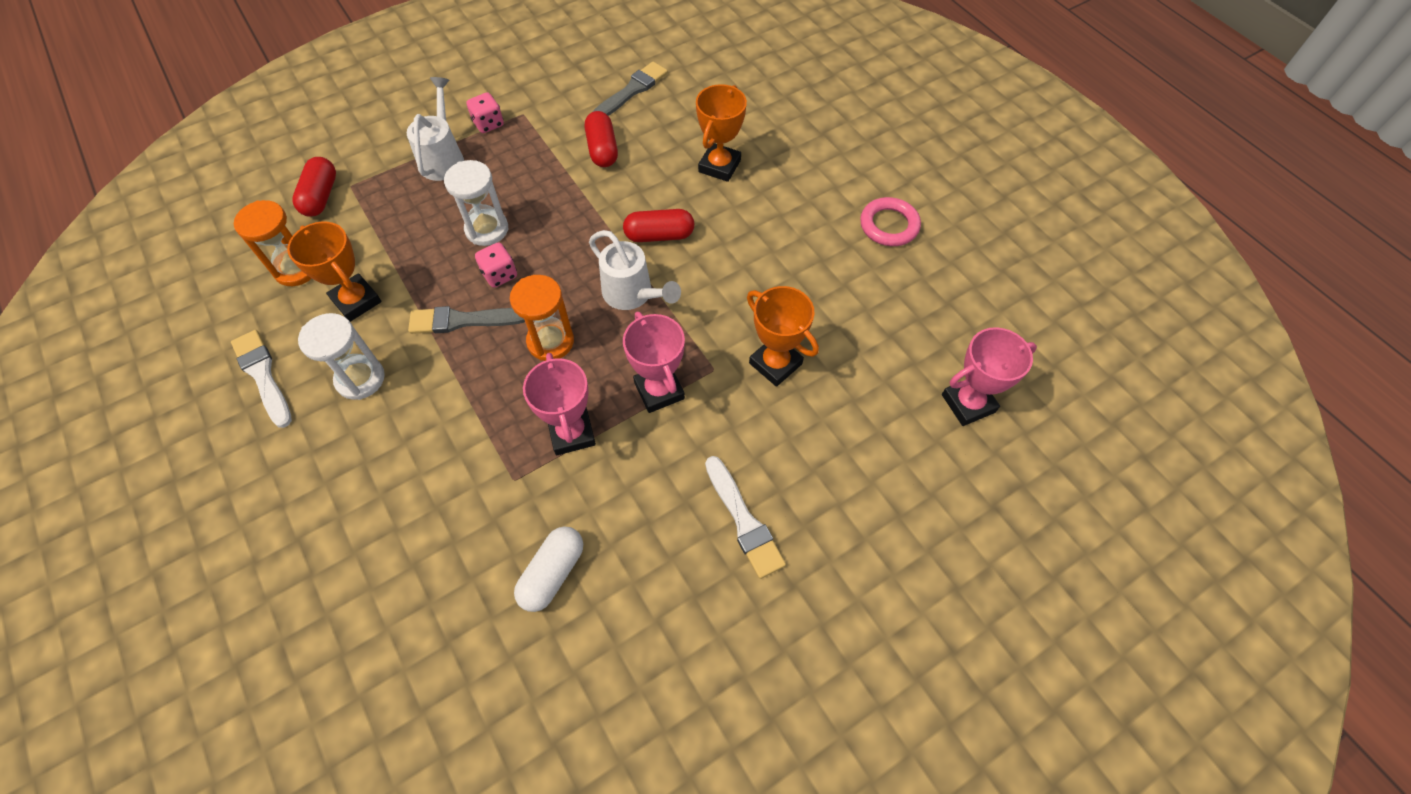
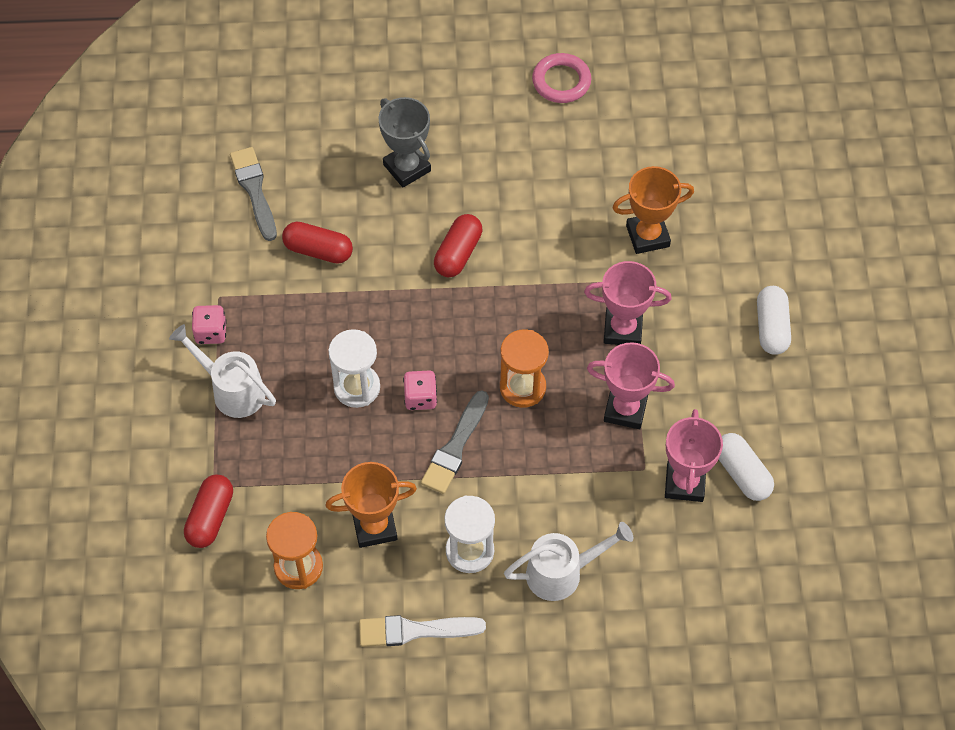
camera: 60 degrees left, 0 degrees up
(321, 196) = (210, 517): red capsule -> red capsule turned 75 degrees clockwise
(632, 294) = (511, 304): white watering can -> white watering can (562, 573)
(719, 166) = (407, 168): orange trophy -> grey trophy
(744, 521) = (771, 327): white brush -> white capsule
(968, 403) = (761, 131): pink trophy -> pink trophy (684, 483)

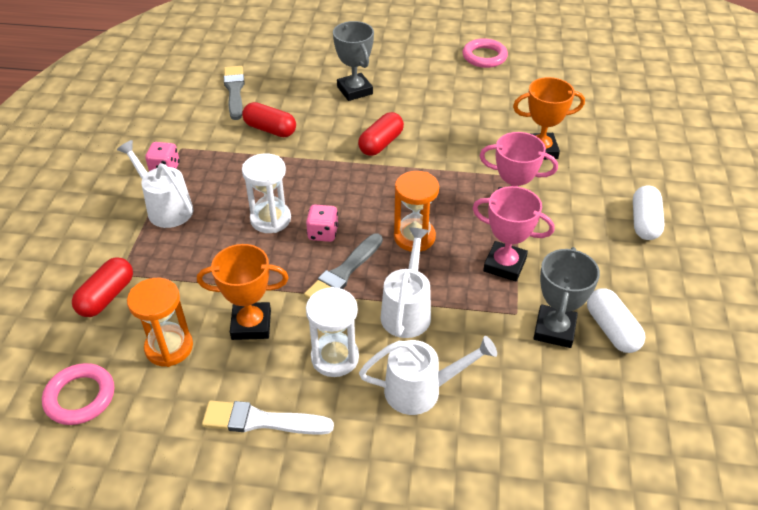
camera: 10 degrees right, 15 degrees down
(229, 635) = (80, 397): none -> pink ring
(532, 484) = (407, 310): none -> white watering can
(684, 483) = (554, 330): pink trophy -> grey trophy

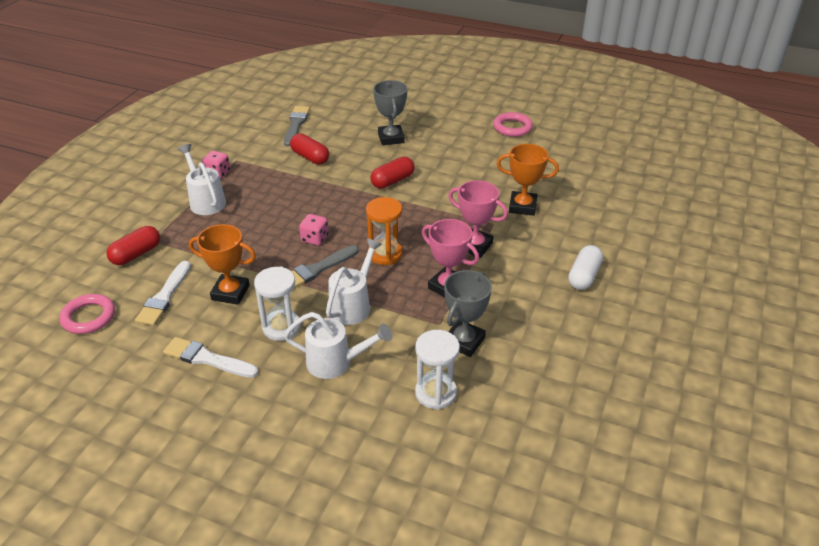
camera: 15 degrees right, 5 degrees down
(169, 347) = (164, 297): orange hourglass -> white brush
(270, 219) = (279, 222): white hourglass -> white hourglass (435, 393)
(611, 329) = (512, 350): white capsule -> none

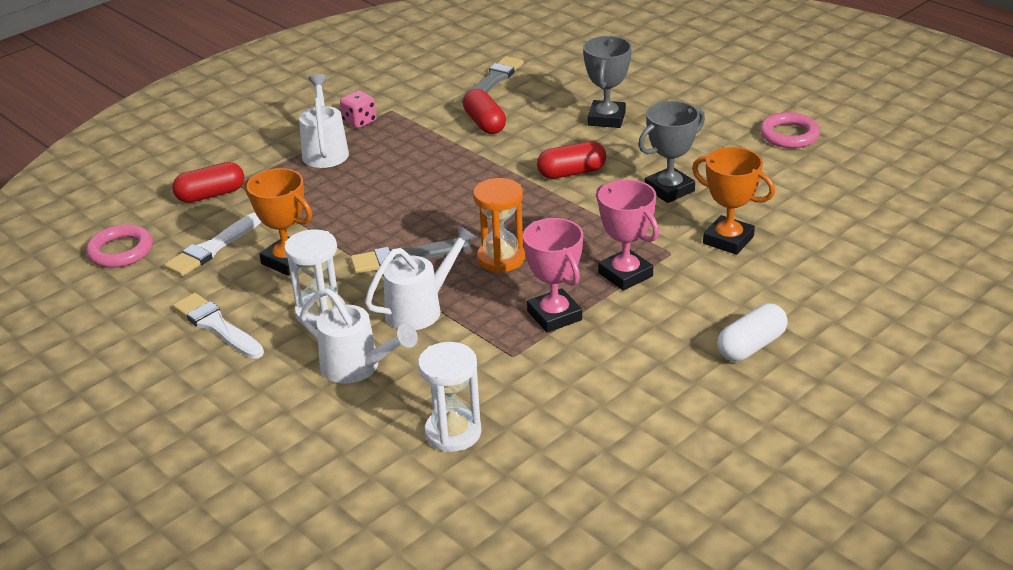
camera: 25 degrees right, 5 degrees down
(315, 239) = (426, 221): pink dice -> none
(464, 341) = (530, 384): grey trophy -> grey trophy (669, 189)

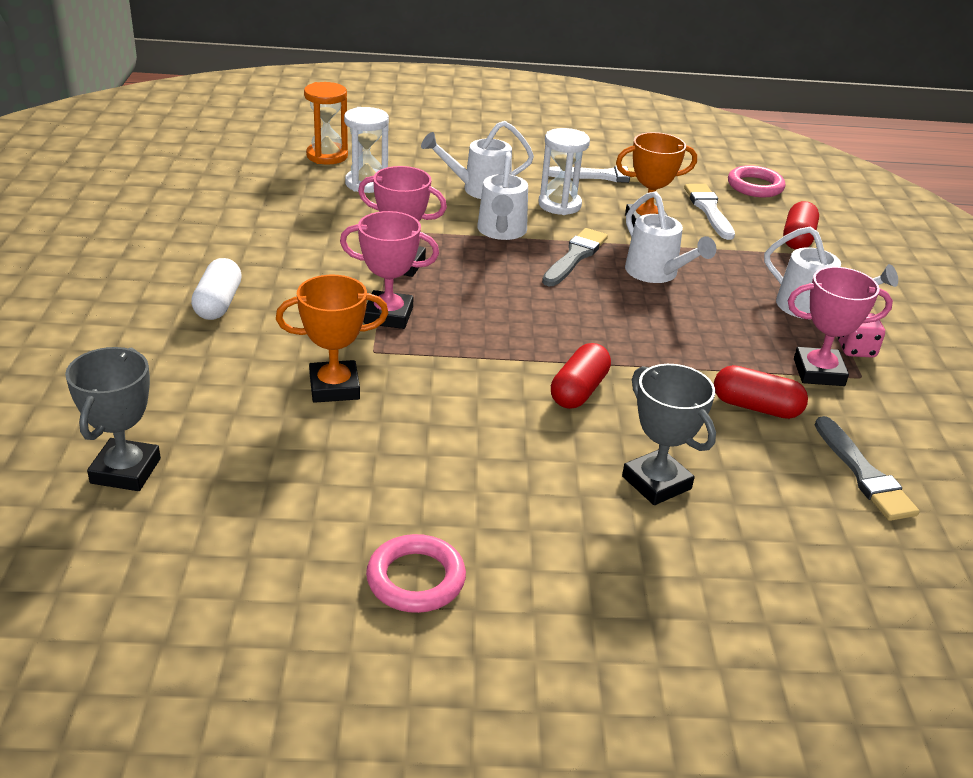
camera: 130 degrees right, 0 degrees up
(373, 217) = (656, 274): none -> white watering can
(410, 122) = (818, 372): none -> pink trophy
(501, 258) = (505, 286): orange hourglass -> orange hourglass (327, 156)
(669, 189) = (459, 418): grey trophy -> grey trophy (126, 471)

